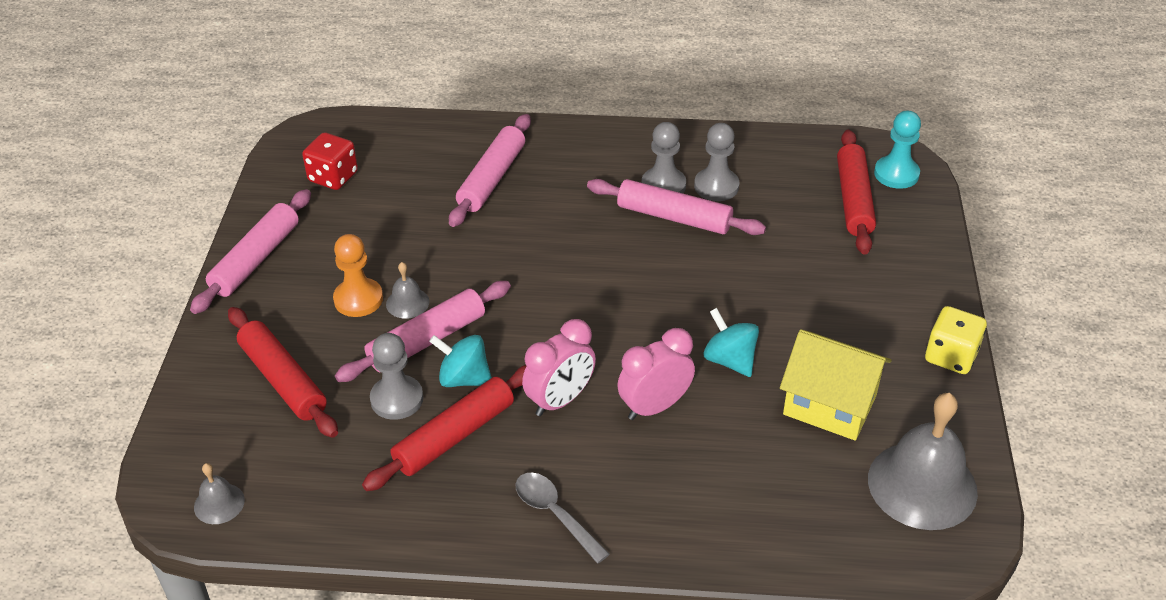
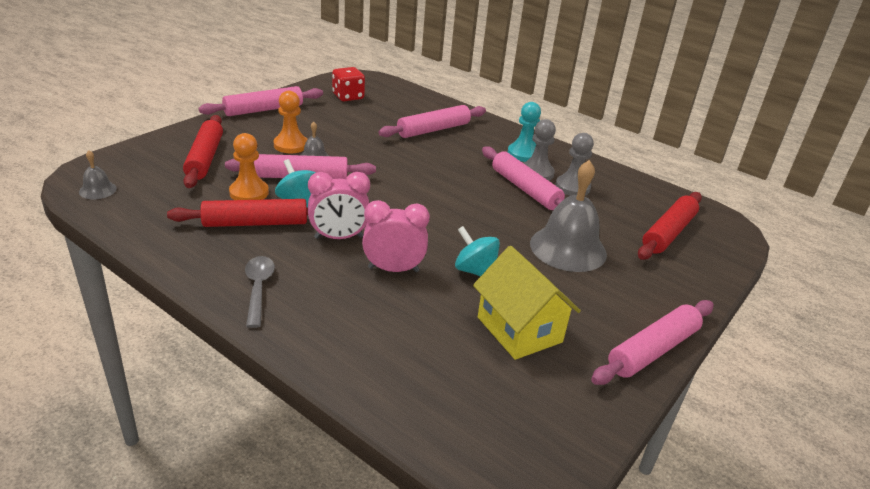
camera: 30 degrees right, 10 degrees down
(397, 399) = (249, 193): grey pawn -> orange pawn
(729, 360) = (475, 271): turquoise spinning top -> turquoise spinning top turned 45 degrees counterclockwise
(896, 174) = (718, 234): turquoise pawn -> turquoise pawn (523, 154)
(922, 485) = (538, 415): grey bell -> grey bell (568, 248)
(951, 356) = (653, 350): yellow dice -> pink rolling pin

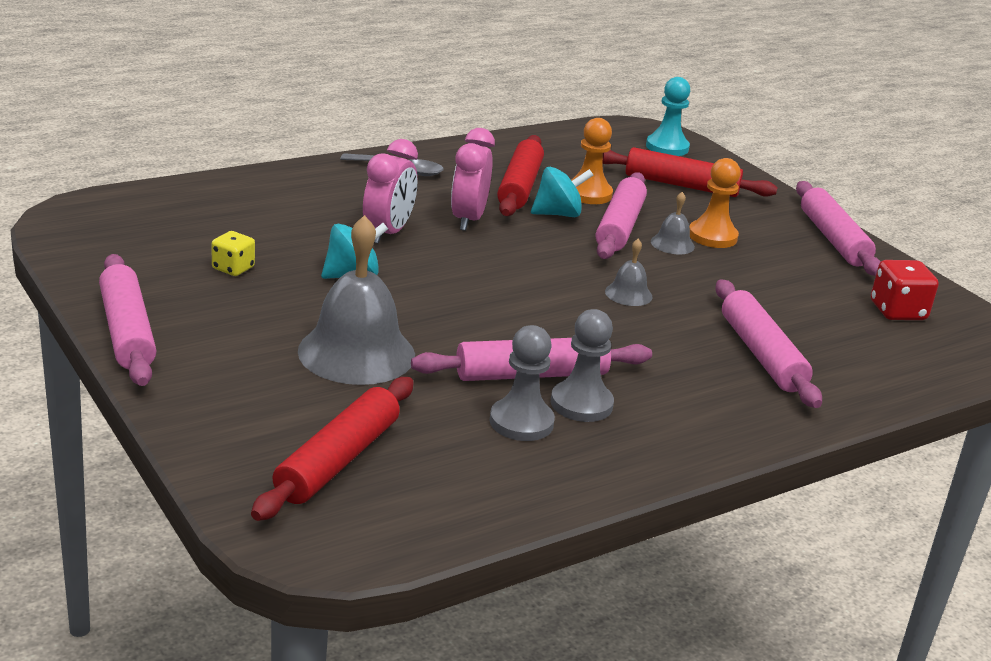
camera: 110 degrees right, 5 degrees down
(97, 190) = (617, 133): grey bell -> grey bell (628, 294)
(519, 329) = (233, 268): yellow house -> yellow dice
(523, 154) = (655, 415): turquoise pawn -> turquoise pawn (667, 147)
(668, 233) = (337, 460): red rolling pin -> red rolling pin turned 60 degrees clockwise

